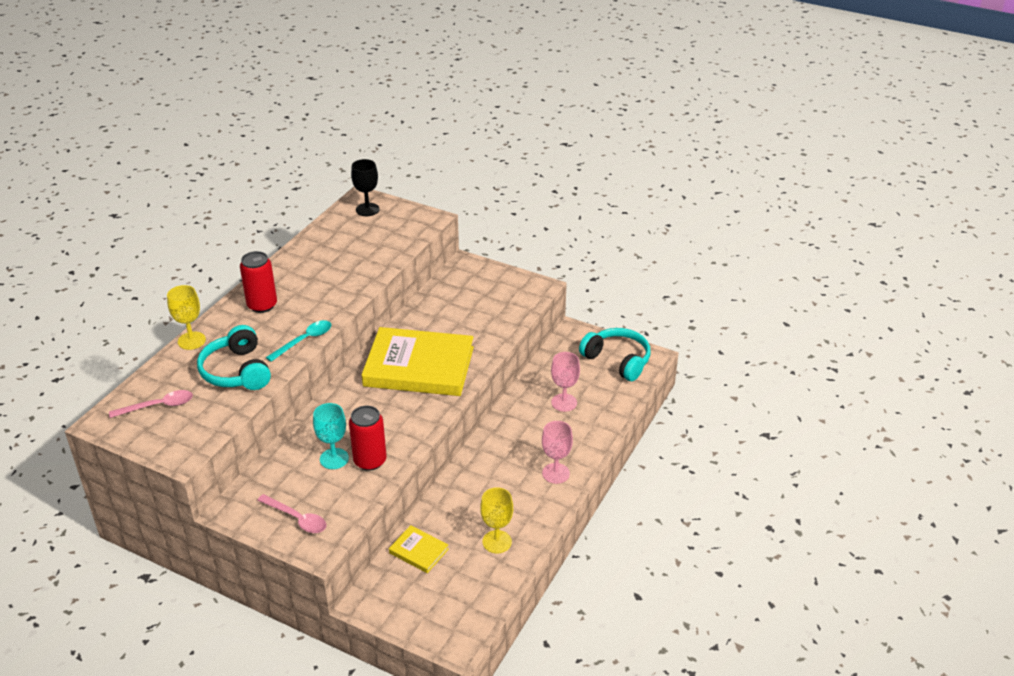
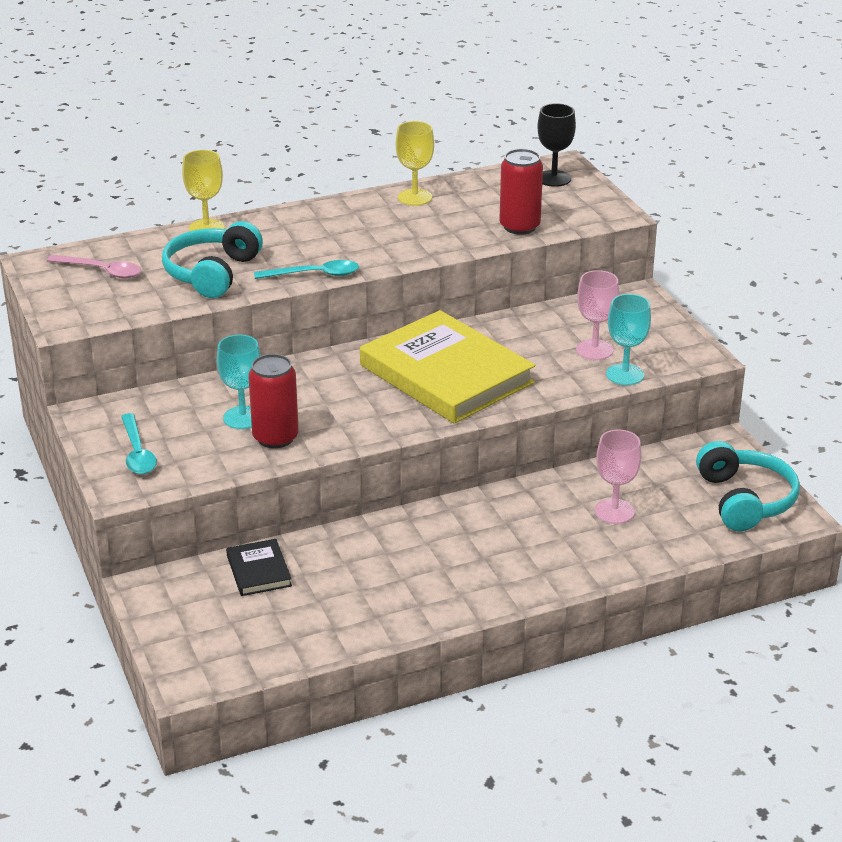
camera: 40 degrees right, 5 degrees down
(262, 305) = (316, 225): red can -> red can (519, 226)
(297, 518) = (137, 452): pink spoon -> turquoise spoon
(418, 551) = (259, 571): yellow book -> black book
(497, 542) = (352, 608): yellow goblet -> yellow goblet (415, 197)
(514, 317) = (625, 374): none -> turquoise goblet
(555, 473) = (508, 578): pink goblet -> pink goblet (594, 350)

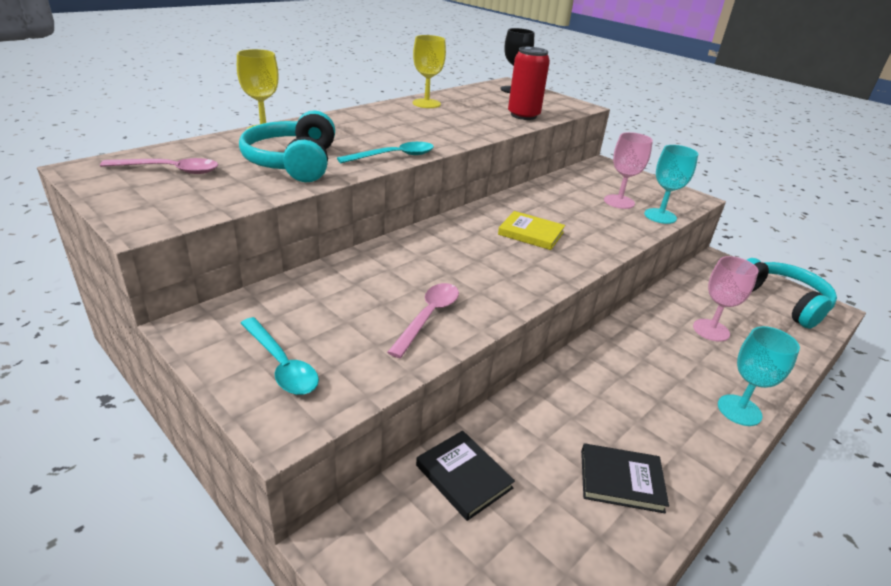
camera: 25 degrees left, 0 degrees up
(243, 418) = (379, 301): turquoise goblet -> turquoise goblet (739, 410)
(275, 438) = (428, 317): red can -> pink spoon
(385, 601) = (621, 480): none -> black book
(446, 374) = (531, 233): yellow book -> yellow book, size x0.43

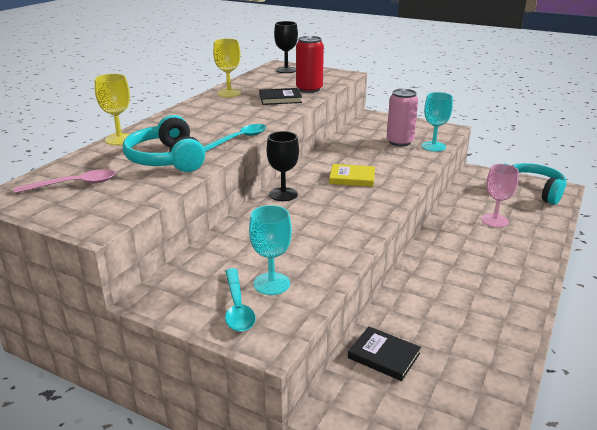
camera: 15 degrees left, 5 degrees down
(281, 365) = (237, 307): turquoise spoon -> turquoise spoon turned 45 degrees clockwise
(428, 317) = (318, 251): pink spoon -> none
(434, 235) = (283, 194): none -> black goblet
(619, 202) = (400, 142): pink goblet -> pink can
(621, 480) = (485, 329): black book -> black book (280, 99)
(739, 410) = (536, 267): turquoise goblet -> turquoise goblet (271, 284)

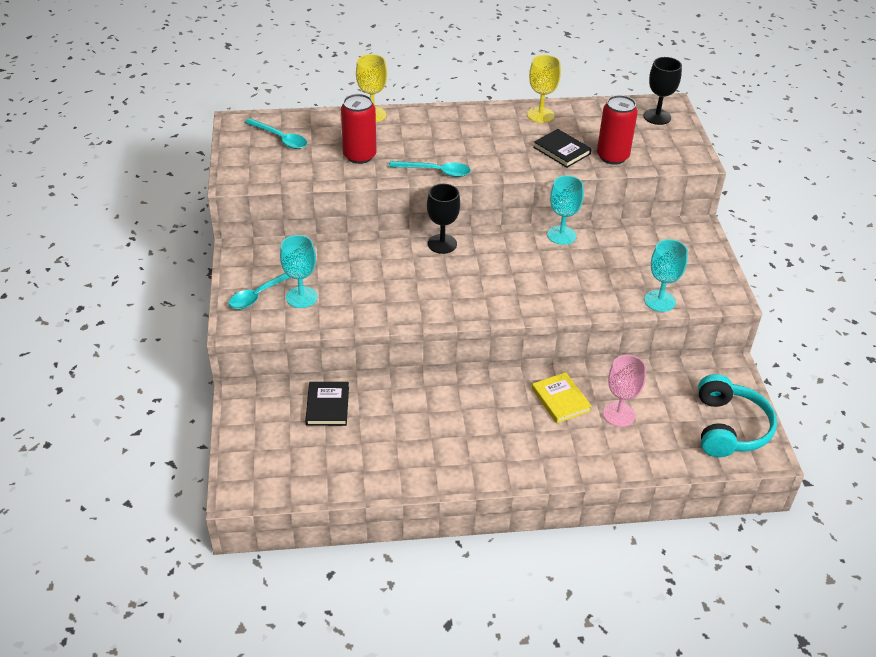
camera: 55 degrees right, 15 degrees up
(74, 184) = (280, 138): pink spoon -> turquoise spoon
(167, 159) = (359, 156): turquoise headphones -> red can
(330, 152) = (561, 235): none -> turquoise goblet
(352, 178) = (518, 271): yellow book -> yellow book (560, 400)
(400, 142) = (643, 272): pink can -> none

